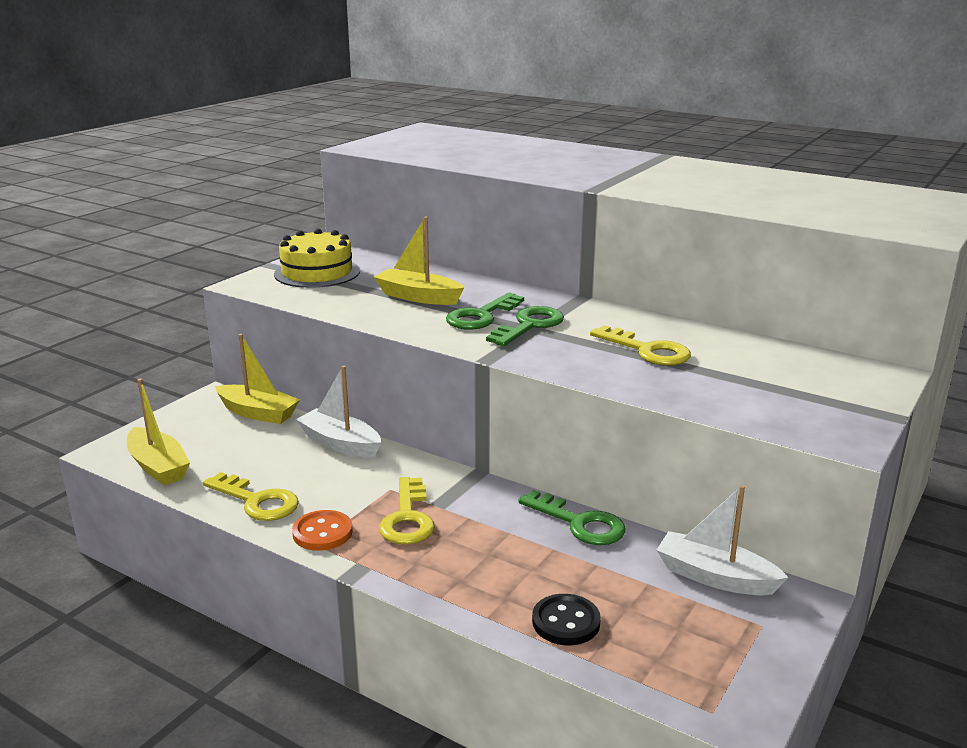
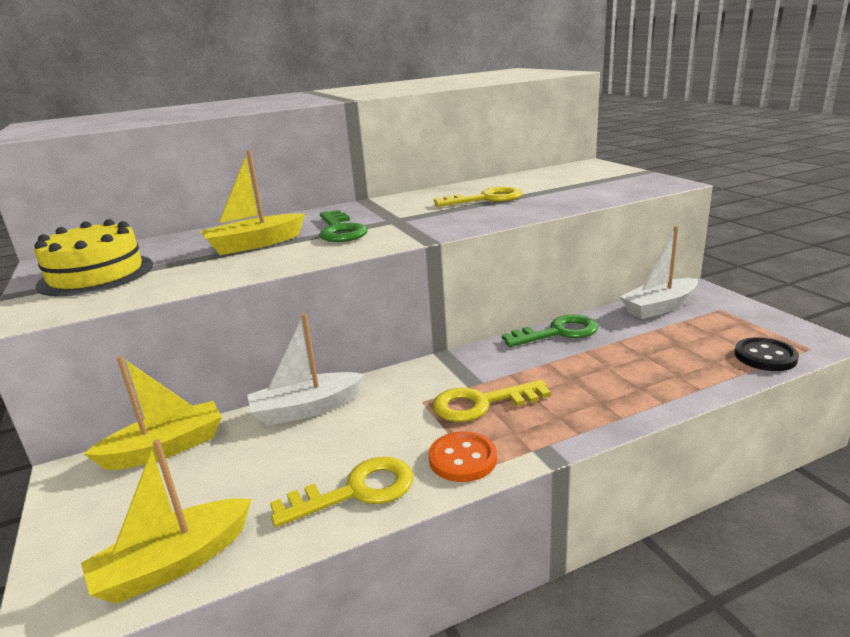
camera: 55 degrees left, 0 degrees up
(158, 466) = (174, 563): yellow boat -> yellow boat turned 150 degrees clockwise
(407, 518) = (482, 403): yellow key -> yellow key turned 135 degrees clockwise
(529, 326) = (388, 220): green key -> none
(566, 622) = (686, 371): black button -> black button (765, 356)

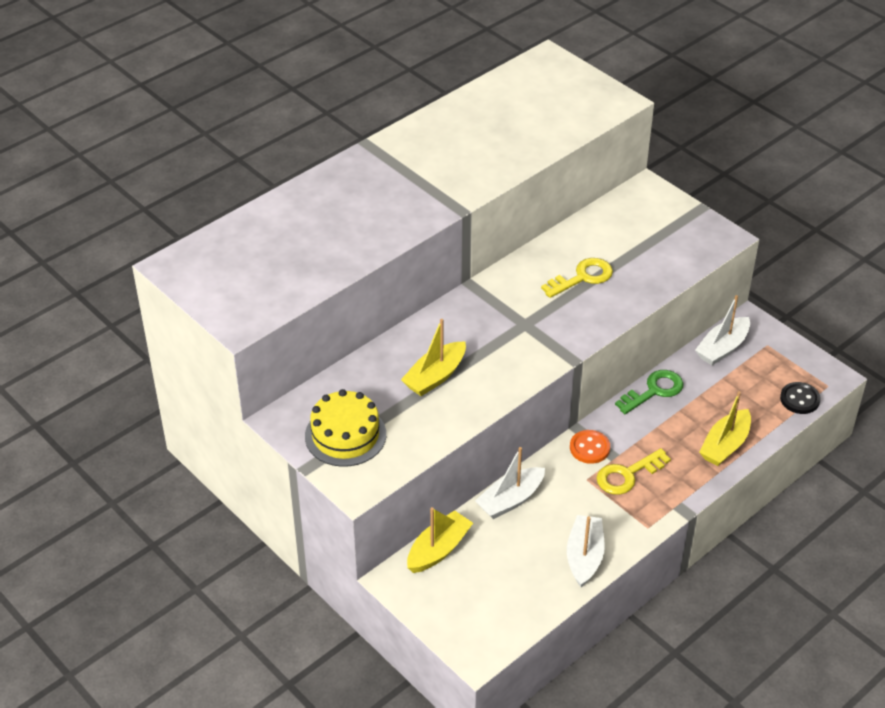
camera: 20 degrees left, 20 degrees up
(174, 563) = (514, 618): yellow boat -> yellow boat (725, 445)
(340, 230) = (490, 347): green key -> none
(355, 491) = (584, 557): yellow key -> white boat
(462, 459) = (635, 522): orange button -> orange button (589, 448)

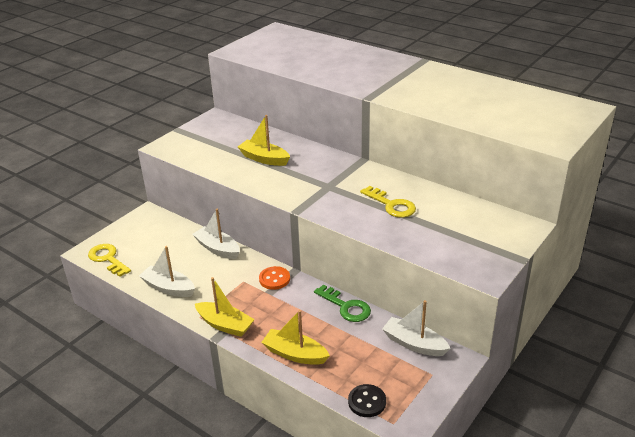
camera: 80 degrees right, 10 degrees down
(345, 435) = (206, 137): yellow cake -> none
(438, 550) = (171, 225): yellow boat -> yellow boat (225, 325)
(584, 557) = (168, 288): white boat -> white boat turned 150 degrees counterclockwise
(627, 475) = (251, 301): yellow key -> yellow key (108, 259)

